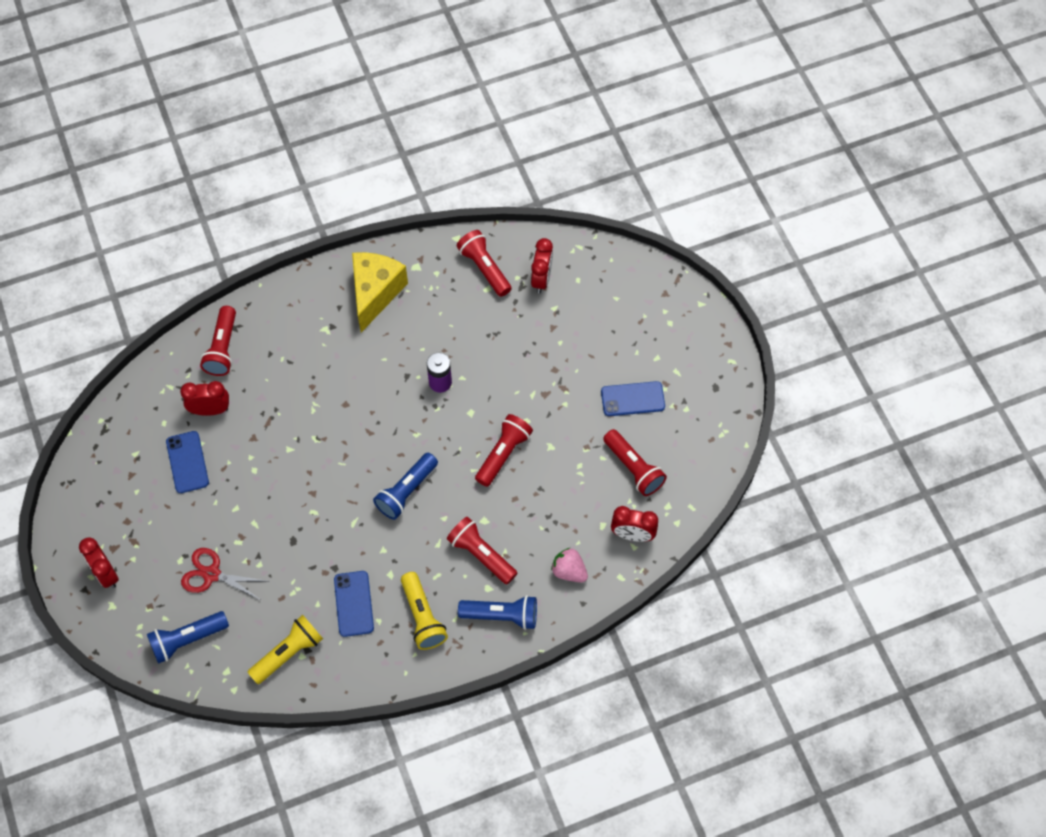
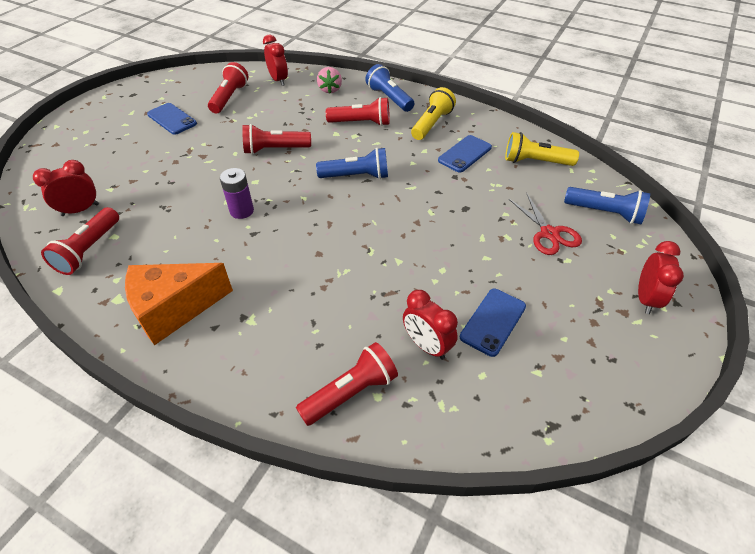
camera: 130 degrees left, 15 degrees down
(375, 293) = (174, 309): yellow cheese -> orange cheese
(481, 555) = (361, 123): red flashlight -> red flashlight turned 90 degrees counterclockwise

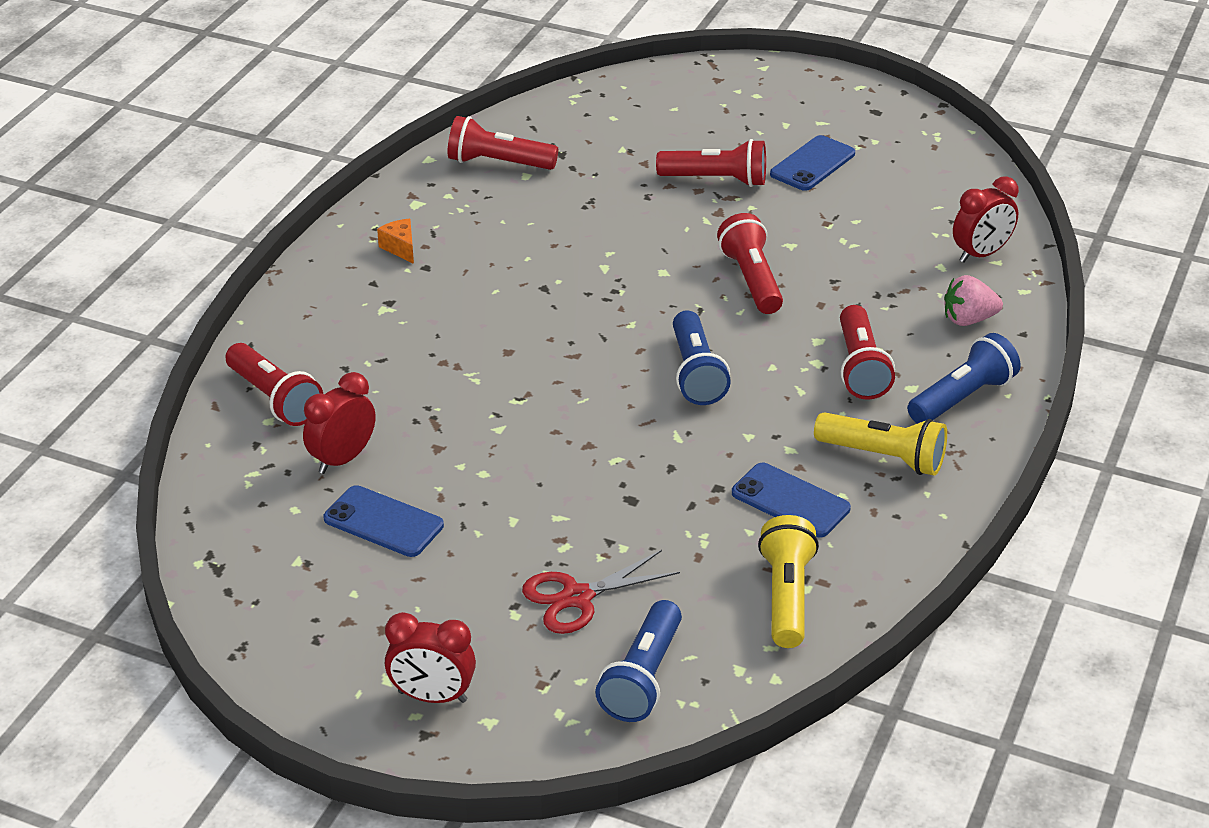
camera: 85 degrees right, 10 degrees down
(80, 210) = (574, 137): red clock -> none
(174, 309) = (400, 248): orange cheese -> orange cheese, size x0.41
(229, 97) = (898, 209): red flashlight -> red flashlight (716, 180)
(242, 211) = (591, 270): purple battery -> none

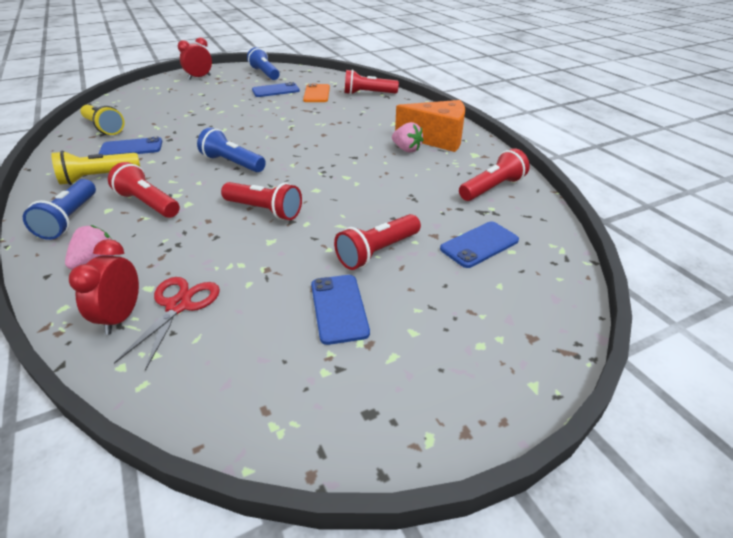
camera: 130 degrees right, 0 degrees up
(342, 459) = (317, 94): red clock -> orange phone
(400, 248) = (437, 139): orange cheese -> orange cheese, size x2.47
(467, 258) = (406, 149): none -> pink strawberry
(577, 597) = (185, 102): red scissors -> red scissors (179, 306)
(626, 135) = (479, 245): none -> blue phone
(643, 678) = (138, 99): blue flashlight -> blue flashlight (265, 74)

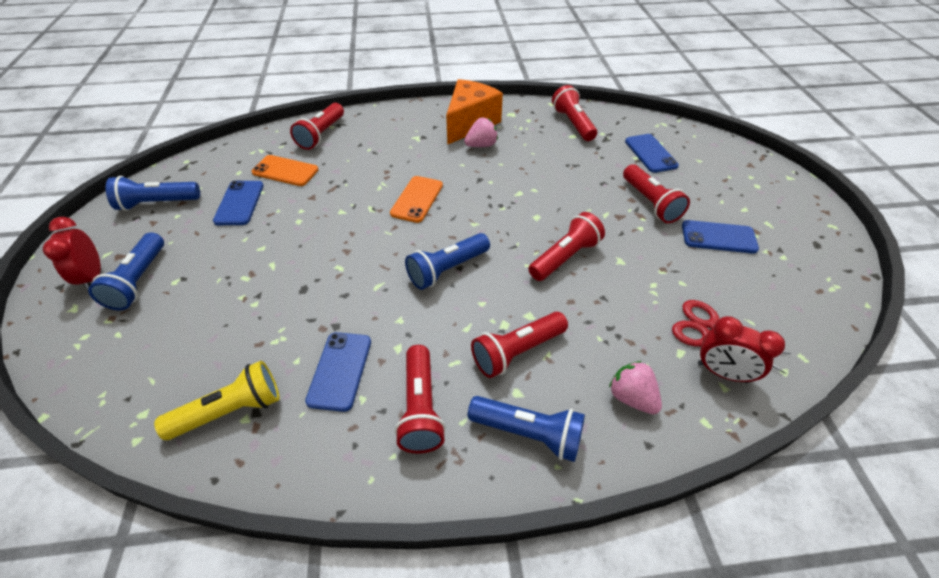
camera: 70 degrees left, 10 degrees up
(98, 177) = (421, 408): yellow flashlight -> red flashlight
(199, 86) = (139, 281): none -> blue flashlight
(311, 138) = (417, 199): none -> orange phone

